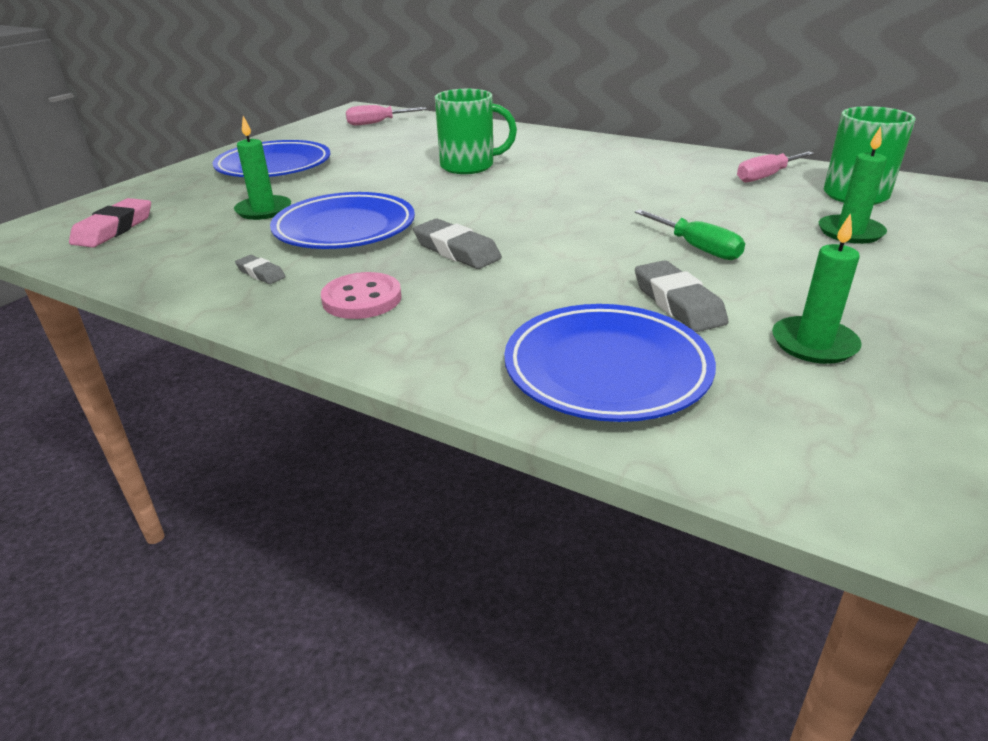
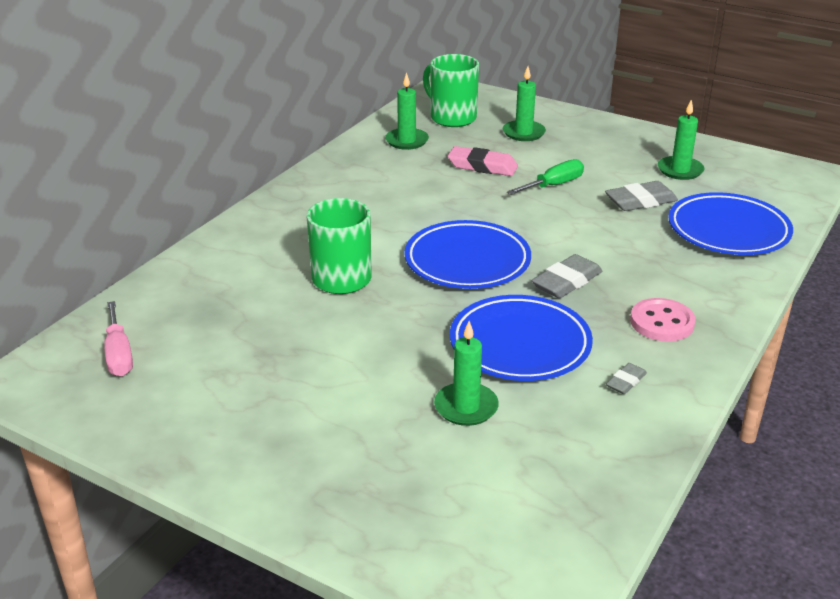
camera: 90 degrees left, 0 degrees up
(114, 229) = (522, 521): pink eraser -> pink eraser (482, 166)
(274, 166) = (302, 425): blue plate -> blue plate (467, 261)
(766, 176) = (407, 141): pink screwdriver -> green candle

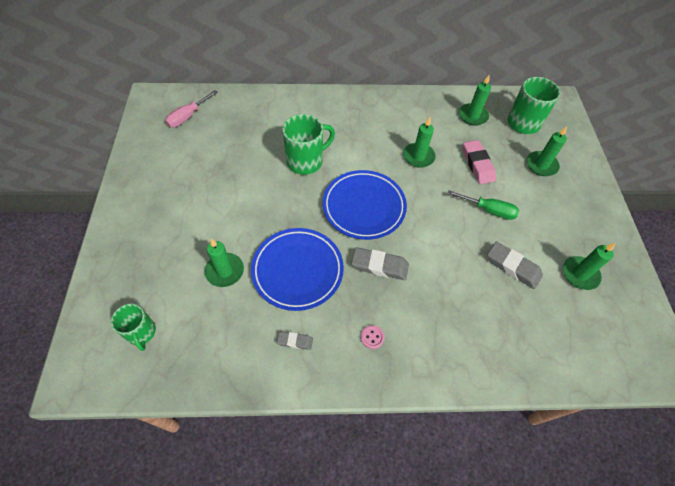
camera: 55 degrees right, 25 degrees up
(429, 197) = (418, 156): none -> green candle
(507, 521) = (141, 333): none -> green mug
(662, 322) = (372, 337): pink button -> pink button, size x0.52
(728, 231) = (521, 337): blue plate -> none

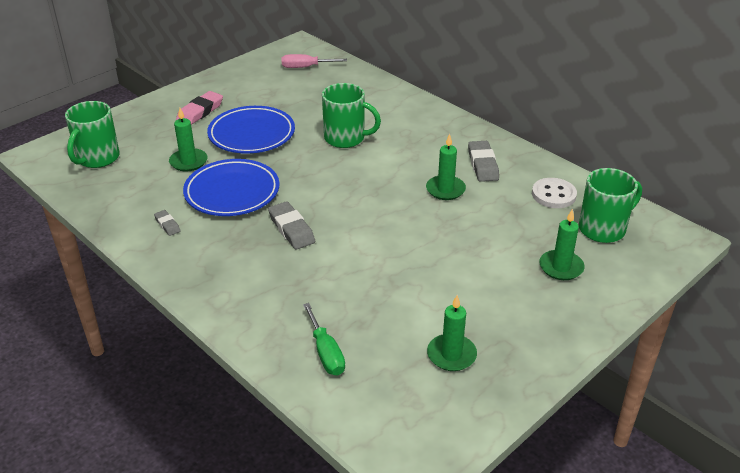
camera: 50 degrees right, 20 degrees down
(141, 333) = (97, 158): green mug -> green mug, size x1.58
(364, 207) = (341, 190): blue plate -> blue plate (251, 134)
(372, 337) = (216, 260): pink button -> none
(473, 116) = (553, 195): green candle -> white button
(477, 164) = (493, 227): pink eraser -> pink eraser (200, 112)
(489, 210) = (445, 260): green screwdriver -> green screwdriver (326, 353)
(513, 267) = (397, 305): grey eraser -> grey eraser (483, 165)

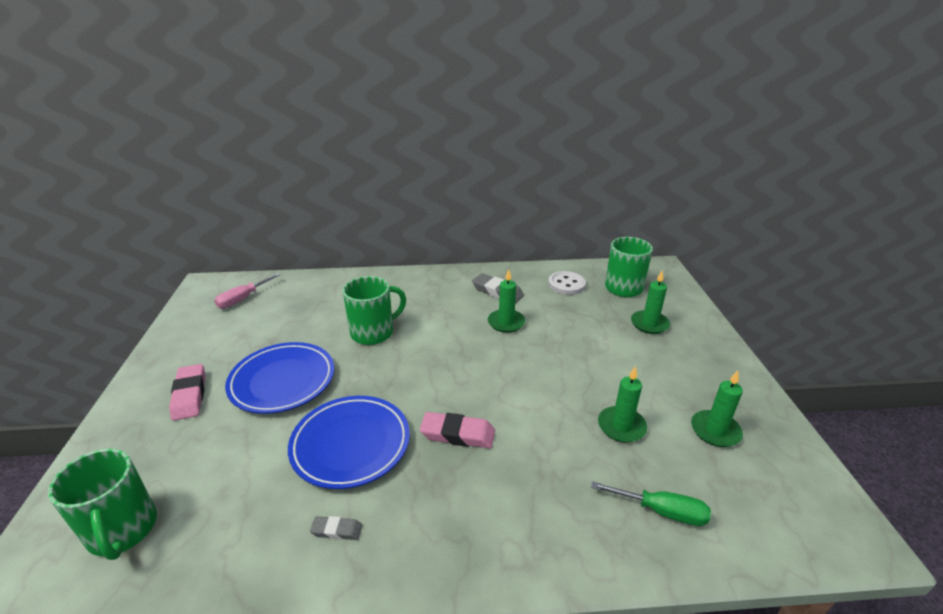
camera: 50 degrees left, 5 degrees down
(188, 162) = (255, 450): green candle -> green candle (621, 426)
(291, 229) = (458, 434): grey eraser -> pink eraser

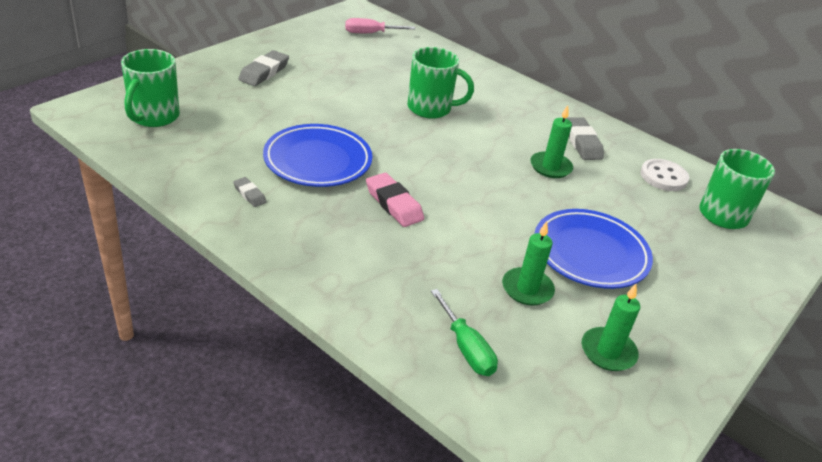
camera: 40 degrees right, 5 degrees up
(190, 395) = (264, 72): pink eraser -> grey eraser
(282, 381) = (326, 99): blue plate -> blue plate (590, 253)
(649, 324) = (695, 254): green candle -> none

